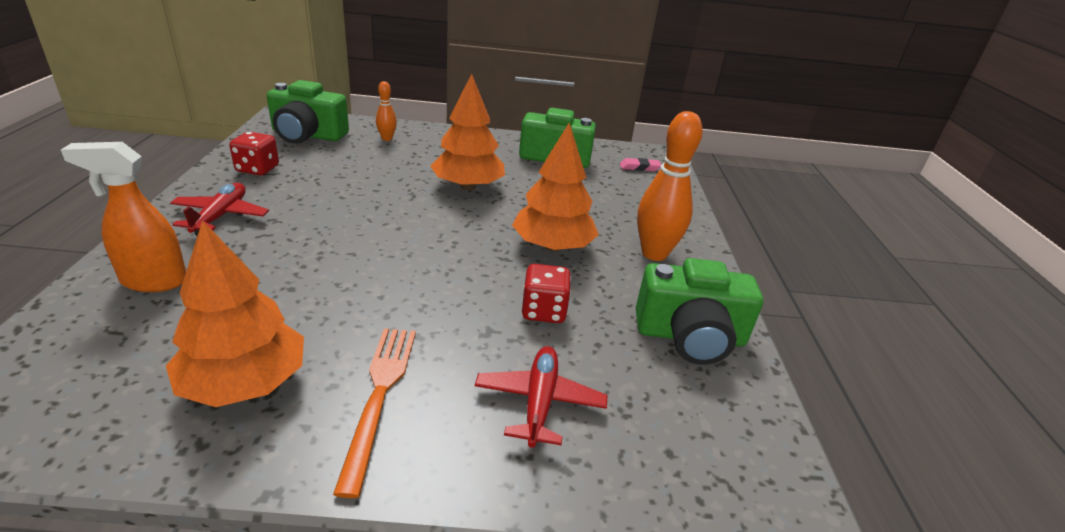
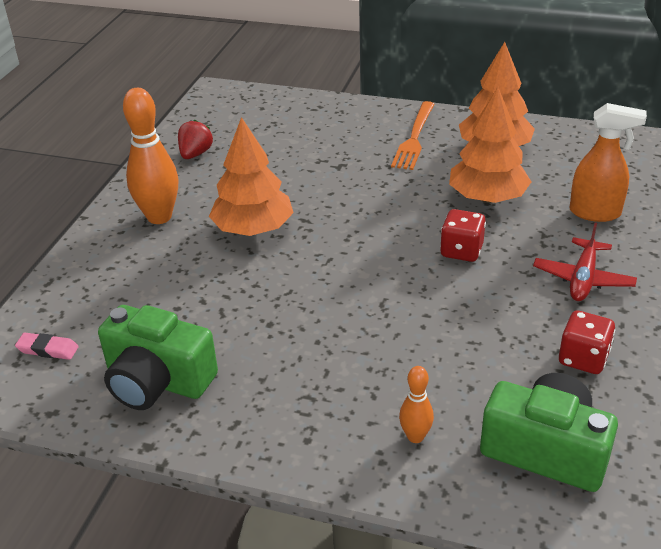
camera: 160 degrees left, 5 degrees up
(468, 186) = (312, 316): orange tree -> orange tree (487, 197)
(539, 402) = (321, 129): red plane -> none
(543, 311) = (292, 175): red dice -> red dice (461, 251)
(690, 336) = (195, 154): green camera -> red strawberry

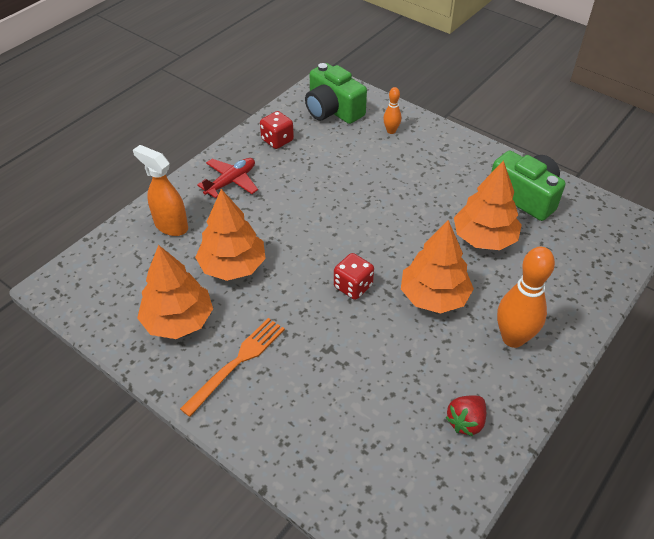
camera: 160 degrees left, 10 degrees up
(48, 349) = (599, 237): pink eraser -> none
(209, 304) = (484, 238): none -> orange tree
(461, 251) = (289, 225): red dice -> red dice (353, 286)

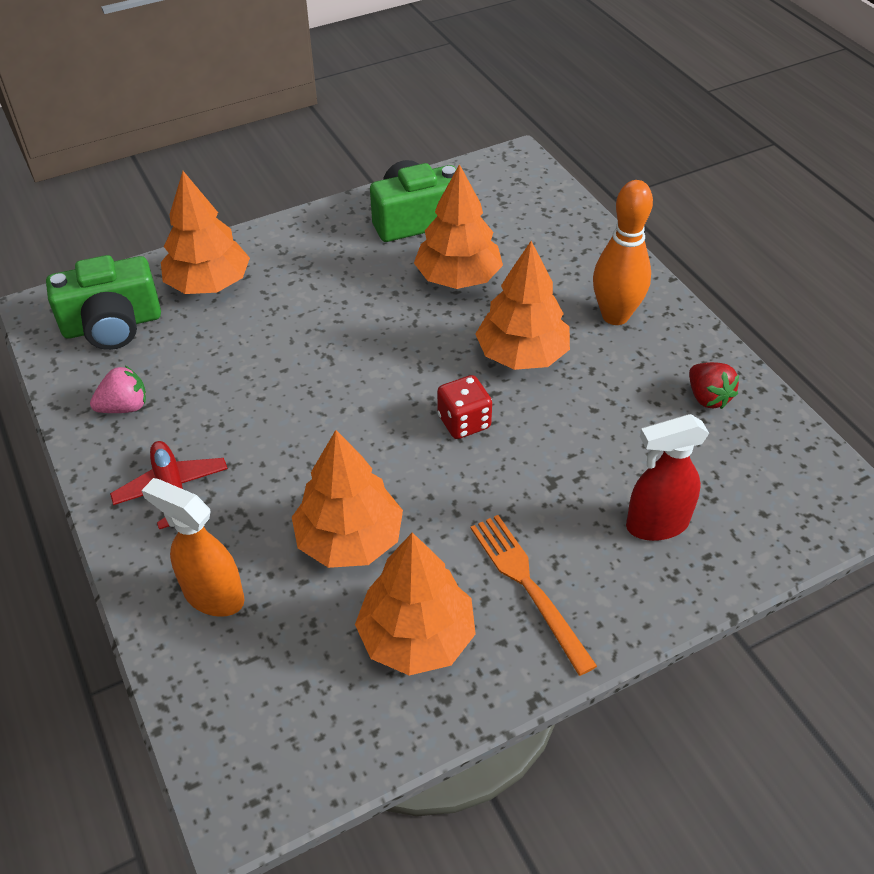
camera: 65 degrees left, 0 degrees up
(170, 226) = (213, 595): orange spray bottle -> orange spray bottle turned 60 degrees clockwise
(277, 140) = (125, 407): red dice -> pink strawberry
(322, 420) = (656, 524): none -> red spray bottle
(391, 131) = (209, 284): orange bowling pin -> orange tree

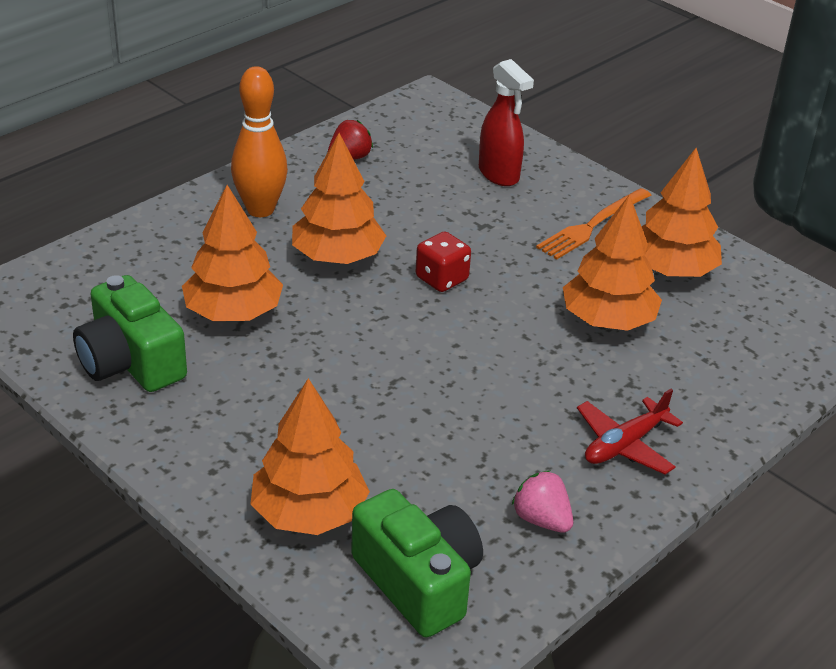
camera: 110 degrees left, 10 degrees down
(213, 595) = (712, 384): orange spray bottle -> none

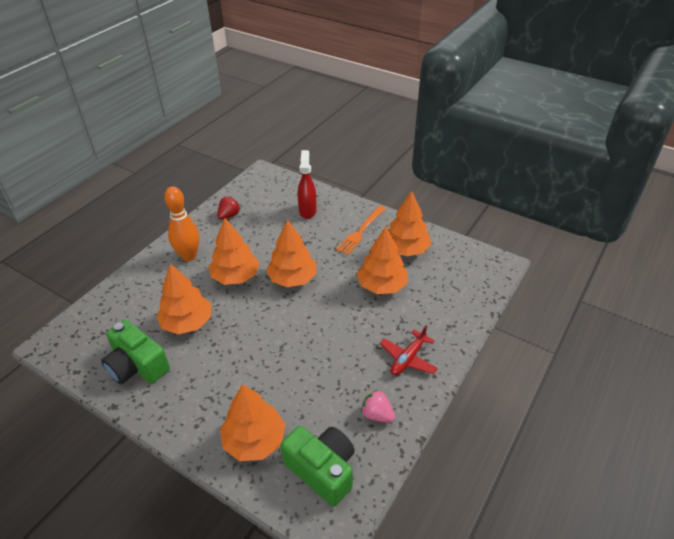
camera: 10 degrees left, 5 degrees up
(441, 279) = (292, 278): red dice -> orange tree
(499, 175) = (307, 211): red spray bottle -> red spray bottle turned 135 degrees counterclockwise

